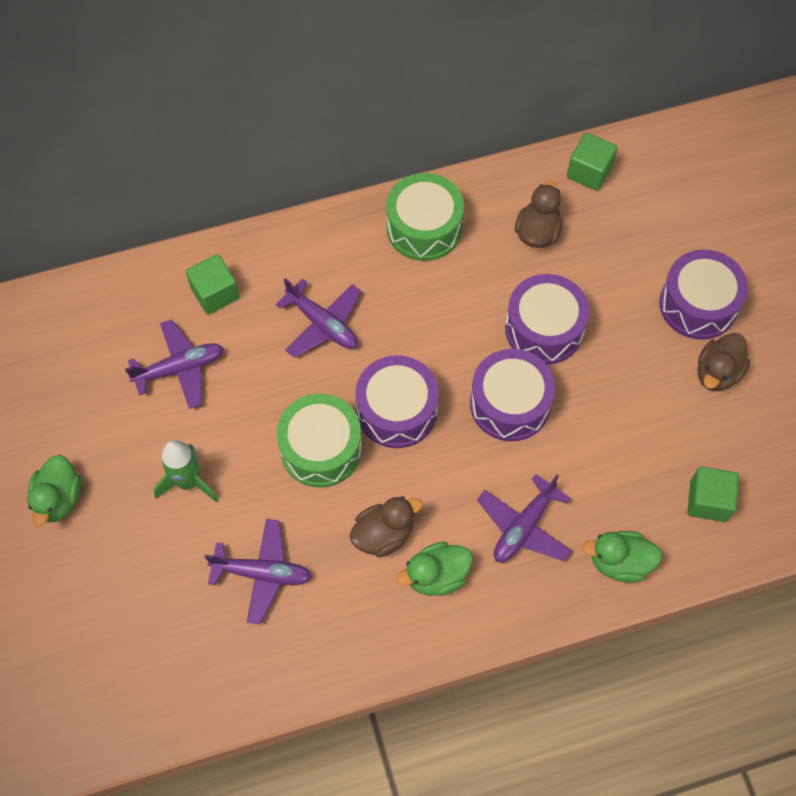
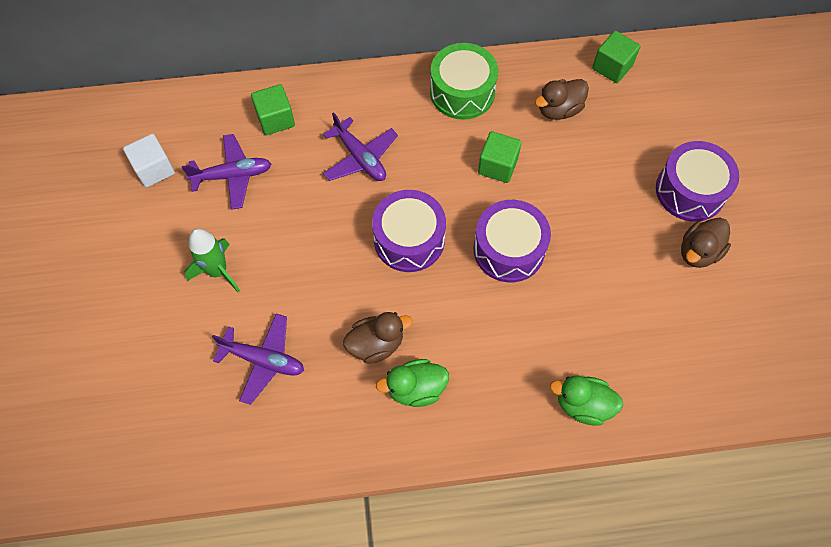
camera: 10 degrees right, 0 degrees up
(59, 499) = (106, 267): green duck -> none
(87, 375) = (154, 169): none -> white cube
(321, 448) = (337, 261): green drum -> none
(524, 526) = (502, 358): purple plane -> none
(537, 232) = (559, 110): brown duck -> brown duck turned 150 degrees counterclockwise
(544, 329) = (550, 191): purple drum -> none
(708, 501) = (673, 363): green cube -> green cube (497, 166)

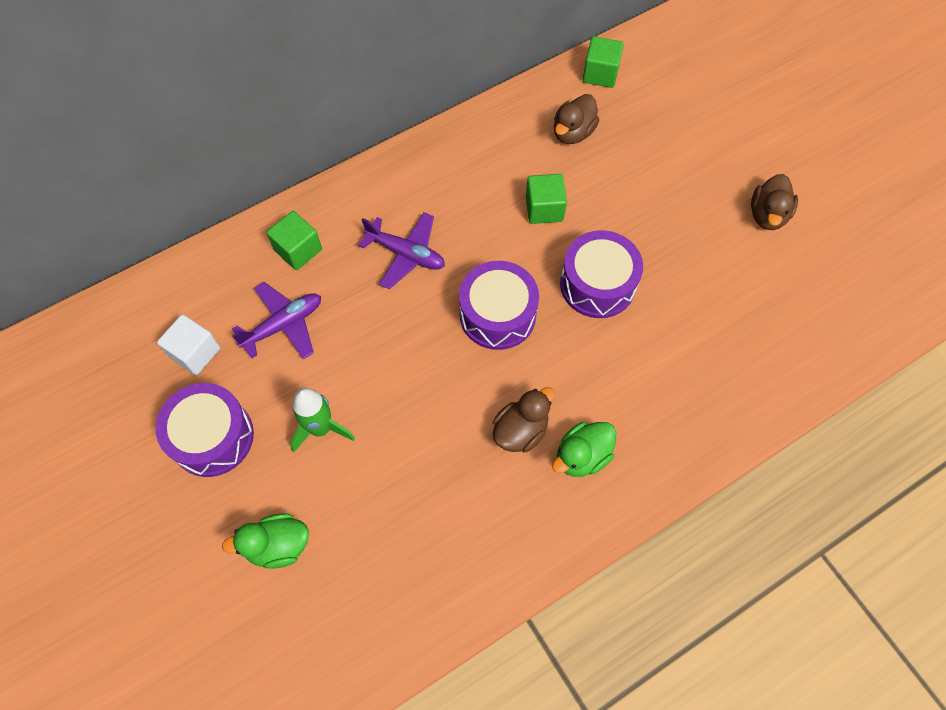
camera: 25 degrees left, 0 degrees up
(263, 360) = (417, 497): purple plane -> none
(462, 92) = (472, 151): green drum -> none
(583, 405) = (742, 401): green duck -> green duck (278, 545)
(690, 191) = (730, 162): purple drum -> purple drum (212, 437)

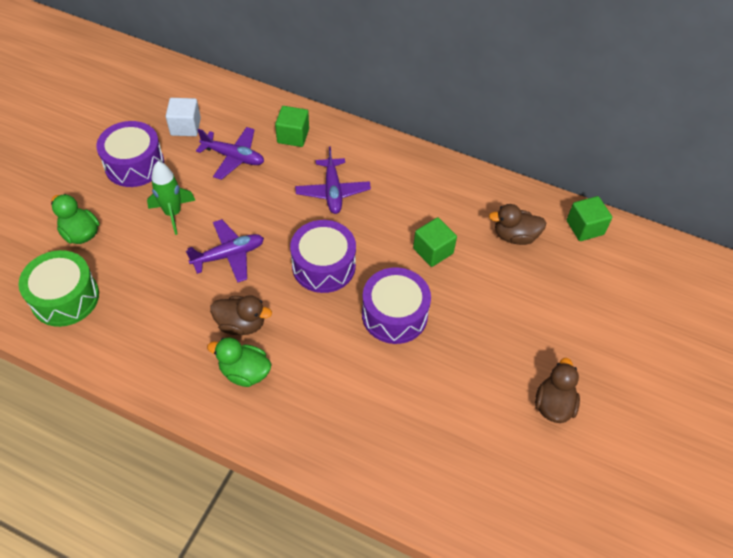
camera: 55 degrees right, 10 degrees down
(364, 603) = (65, 298): none -> green drum
(422, 399) = (229, 255): none -> purple plane
(767, 215) = (553, 404): brown duck -> brown duck turned 120 degrees clockwise

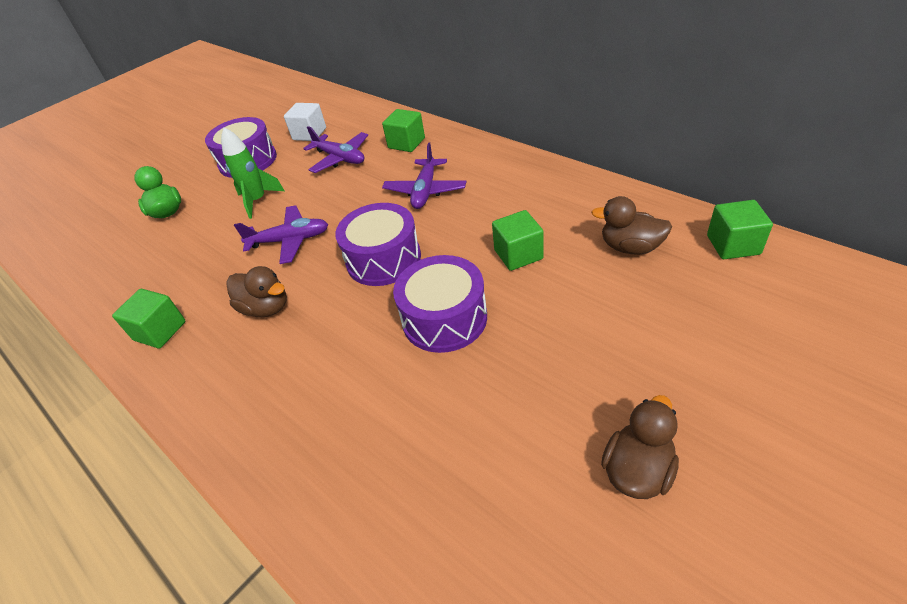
camera: 25 degrees right, 10 degrees down
(65, 298) = (117, 264): green drum -> none
(154, 358) = (160, 331): none -> green cube
(245, 372) = (242, 359): green duck -> none

